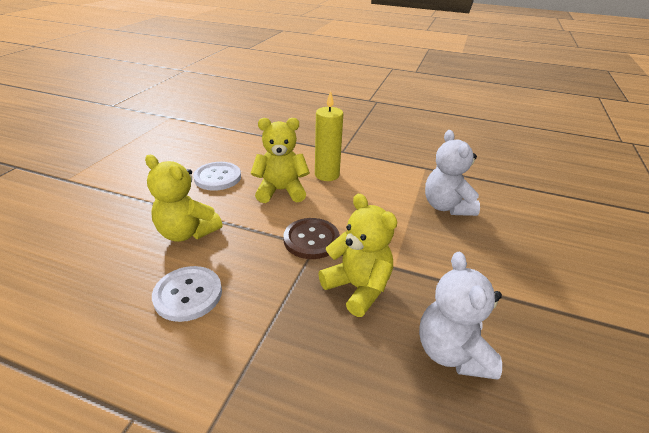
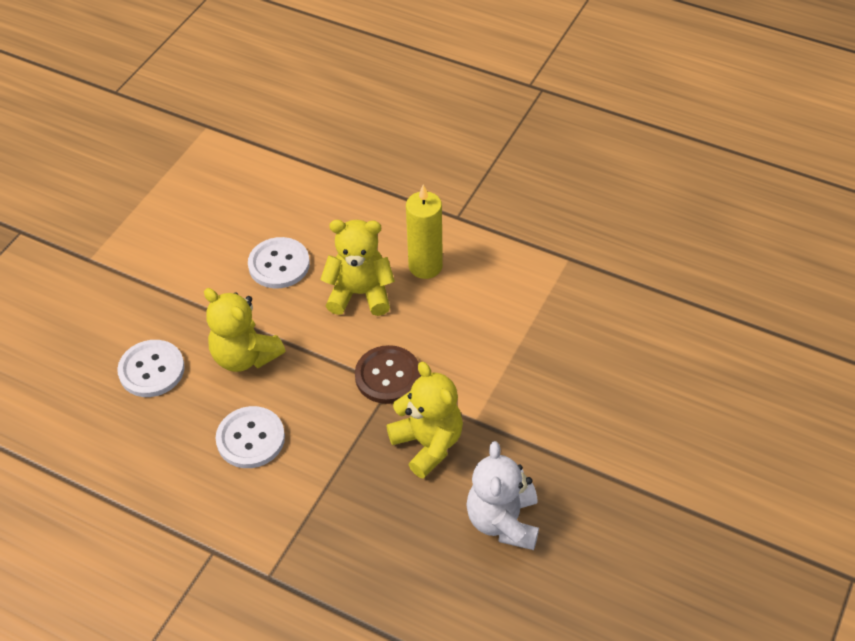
camera: 10 degrees right, 15 degrees up
(100, 246) = (151, 370): none -> white button
(446, 206) = (571, 333): white teddy bear -> none

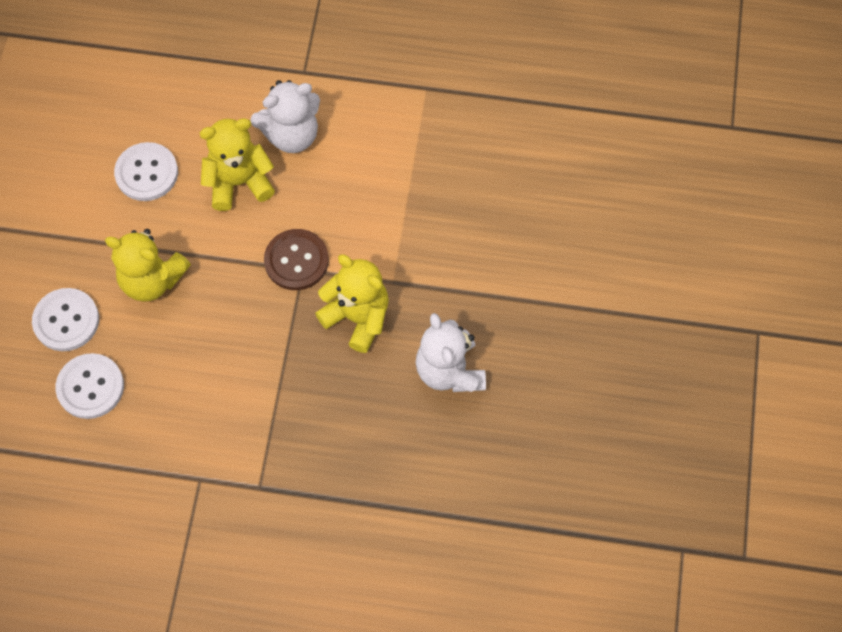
camera: 20 degrees left, 15 degrees up
(250, 439) = (191, 361): white button -> white button (90, 387)
(425, 266) = (291, 135): yellow candle -> white teddy bear

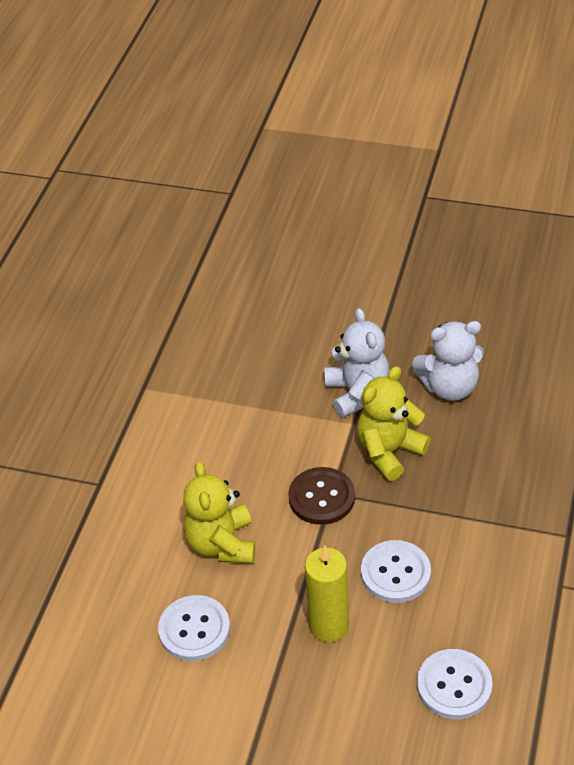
camera: 80 degrees left, 20 degrees down
(66, 320) = (371, 710): white button -> white button (395, 573)
(152, 280) = (329, 625): yellow teddy bear -> yellow candle
(291, 135) = (173, 497): white teddy bear -> white teddy bear (357, 393)

